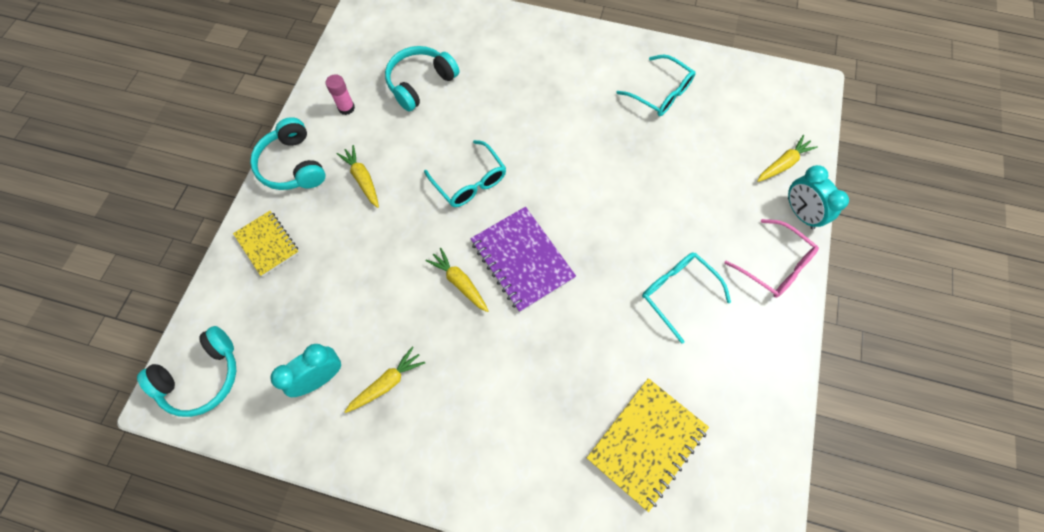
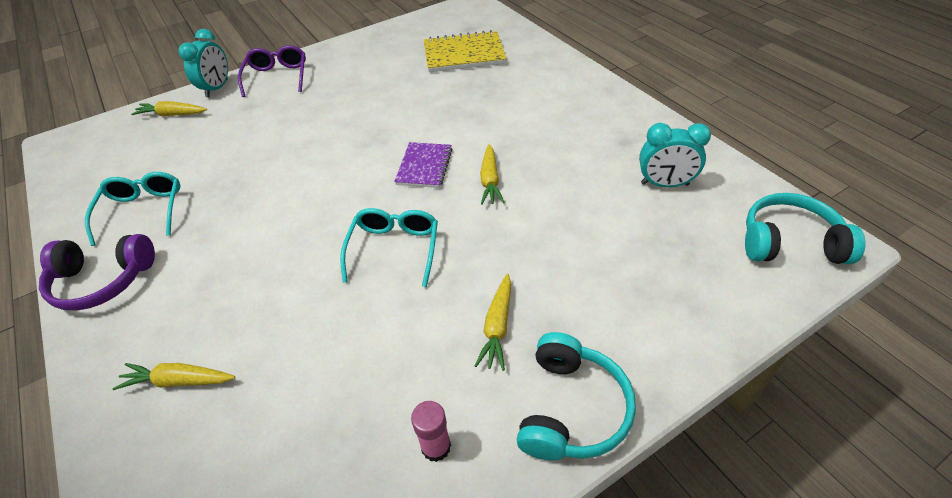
camera: 135 degrees left, 20 degrees down
(267, 244) = (661, 326): yellow notebook -> none
(387, 383) = (608, 154): yellow carrot -> yellow carrot (178, 381)
(420, 83) = (312, 406): turquoise headphones -> none
(522, 260) = (424, 166): purple notebook -> purple notebook, size x0.64
(611, 52) = (103, 280): none -> purple headphones
(678, 293) = (351, 95): turquoise glasses -> none
(774, 265) = (277, 77): pink glasses -> purple glasses

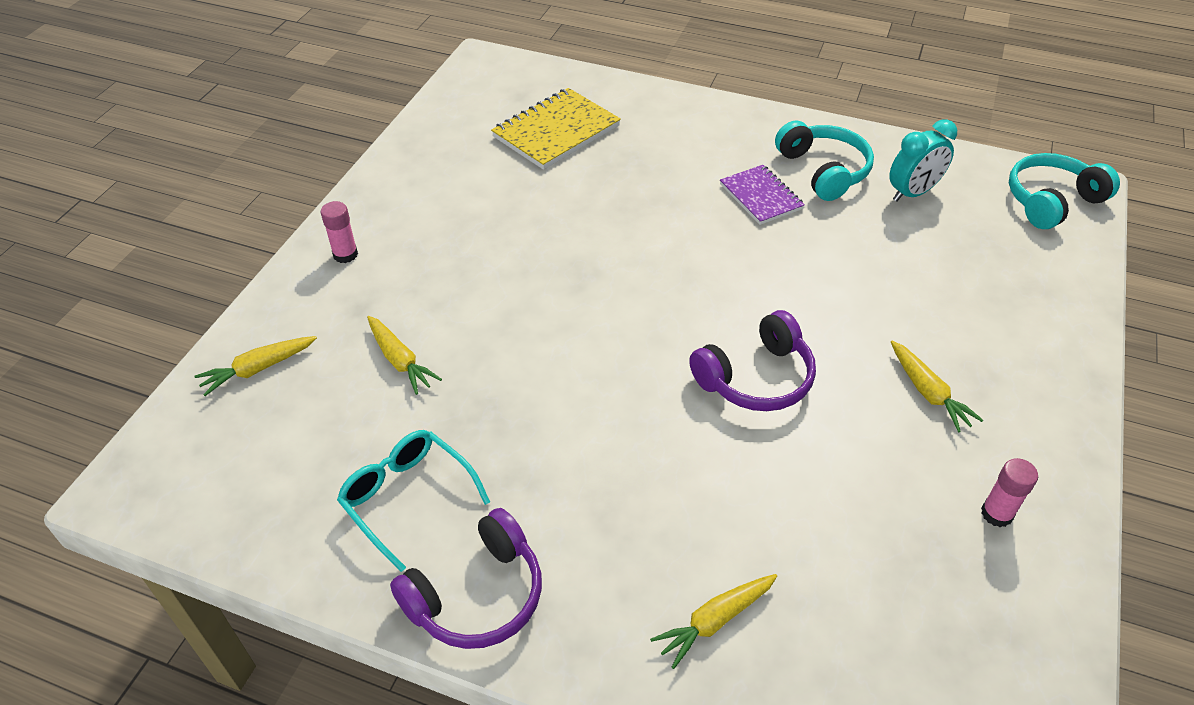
camera: 40 degrees left, 0 degrees up
(217, 88) = (274, 306): turquoise clock -> none
(277, 77) = (345, 255): purple glasses -> pink glue stick
(394, 249) = (755, 378): turquoise glasses -> purple headphones
(424, 166) = (677, 280): purple notebook -> purple notebook (761, 197)
(490, 180) = (760, 263): yellow carrot -> yellow carrot (400, 361)
(571, 408) = (1051, 421): turquoise headphones -> turquoise headphones (823, 171)

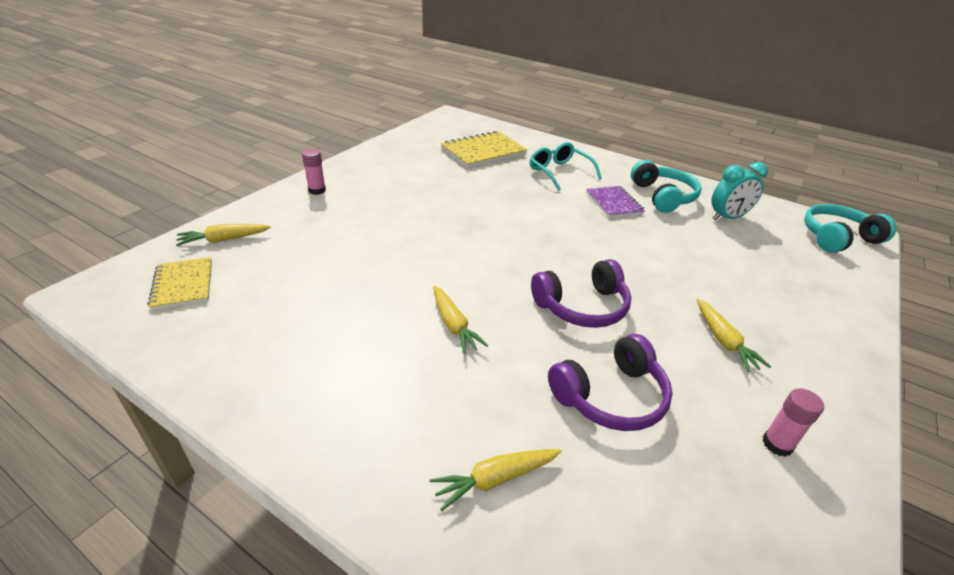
camera: 10 degrees right, 10 degrees down
(243, 453) = (183, 285): none -> yellow notebook
(400, 361) = (322, 251): yellow carrot -> yellow carrot (454, 325)
(408, 498) = (282, 335): turquoise glasses -> turquoise glasses (559, 172)
(477, 595) = (300, 414): purple headphones -> purple headphones (610, 396)

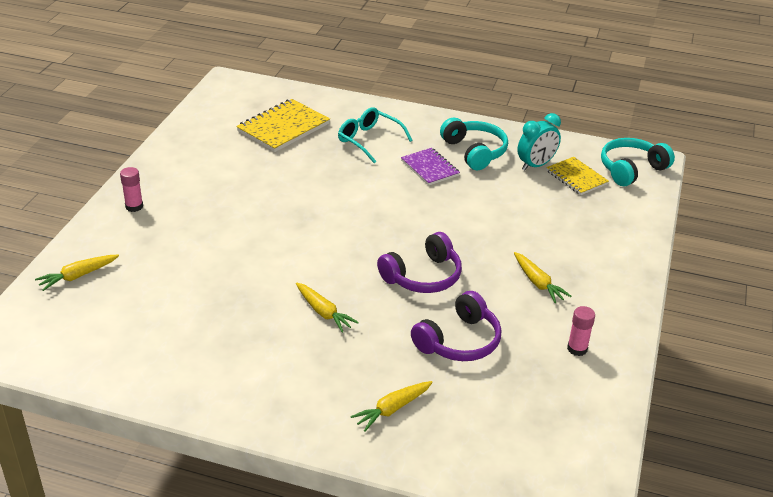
camera: 15 degrees left, 0 degrees up
(183, 285) = (72, 324): yellow notebook -> yellow notebook (576, 177)

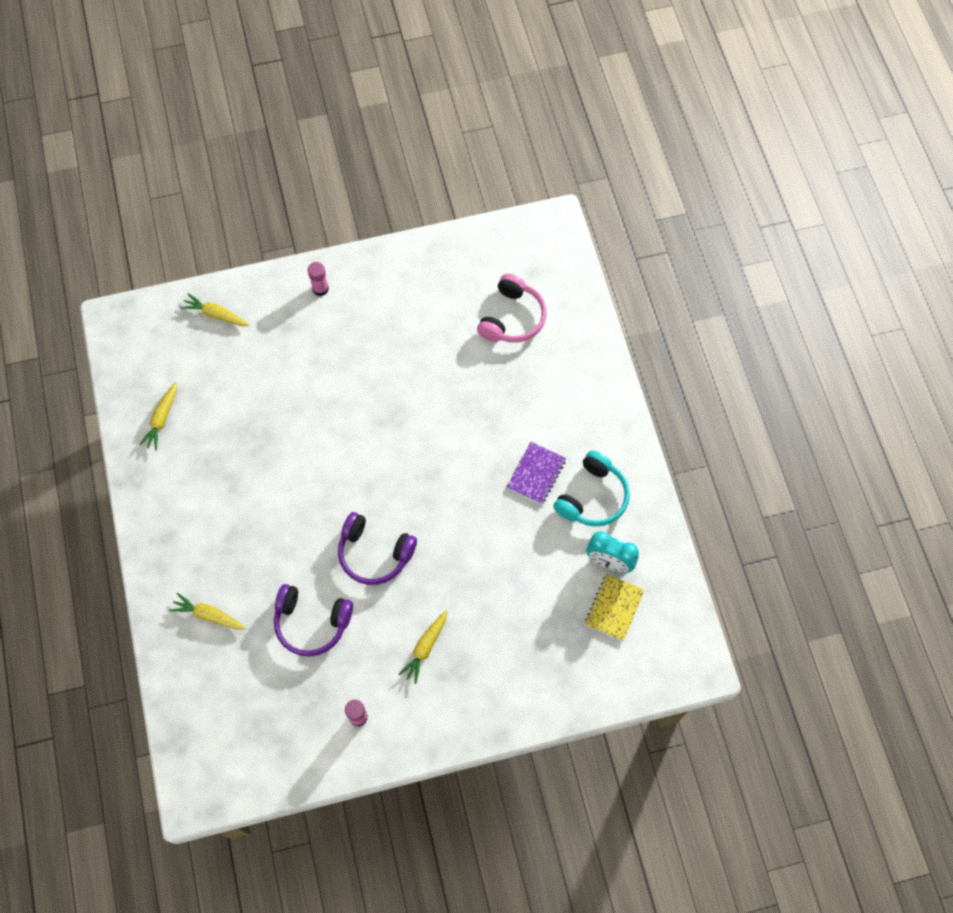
camera: 60 degrees right, 30 degrees up
(283, 128) = (512, 318): yellow notebook -> pink headphones
(323, 312) = (283, 506): yellow carrot -> yellow carrot (162, 419)
(369, 140) = (544, 399): turquoise glasses -> none
(631, 169) = (666, 652): turquoise headphones -> none

